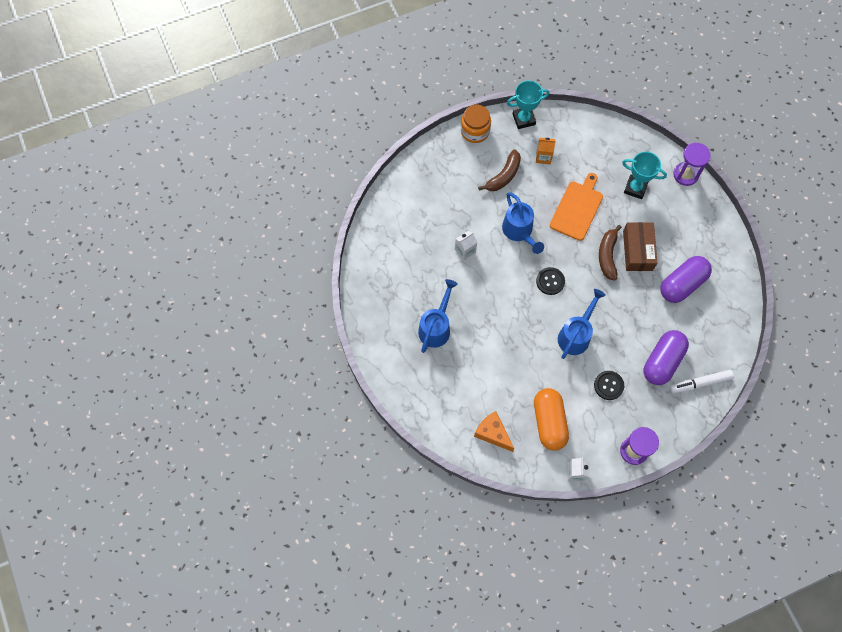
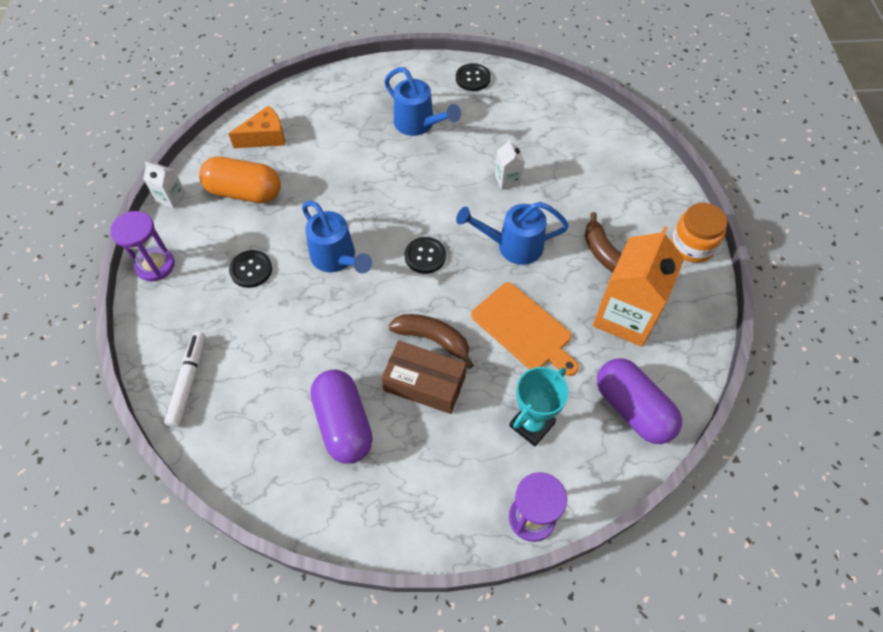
camera: 110 degrees right, 10 degrees down
(373, 305) = (473, 78): none -> black button
(523, 119) = (700, 313): turquoise trophy -> none
(543, 157) = (625, 316): orange carton -> orange carton, size x2.20
(662, 361) = (245, 346): purple capsule -> purple capsule (633, 409)

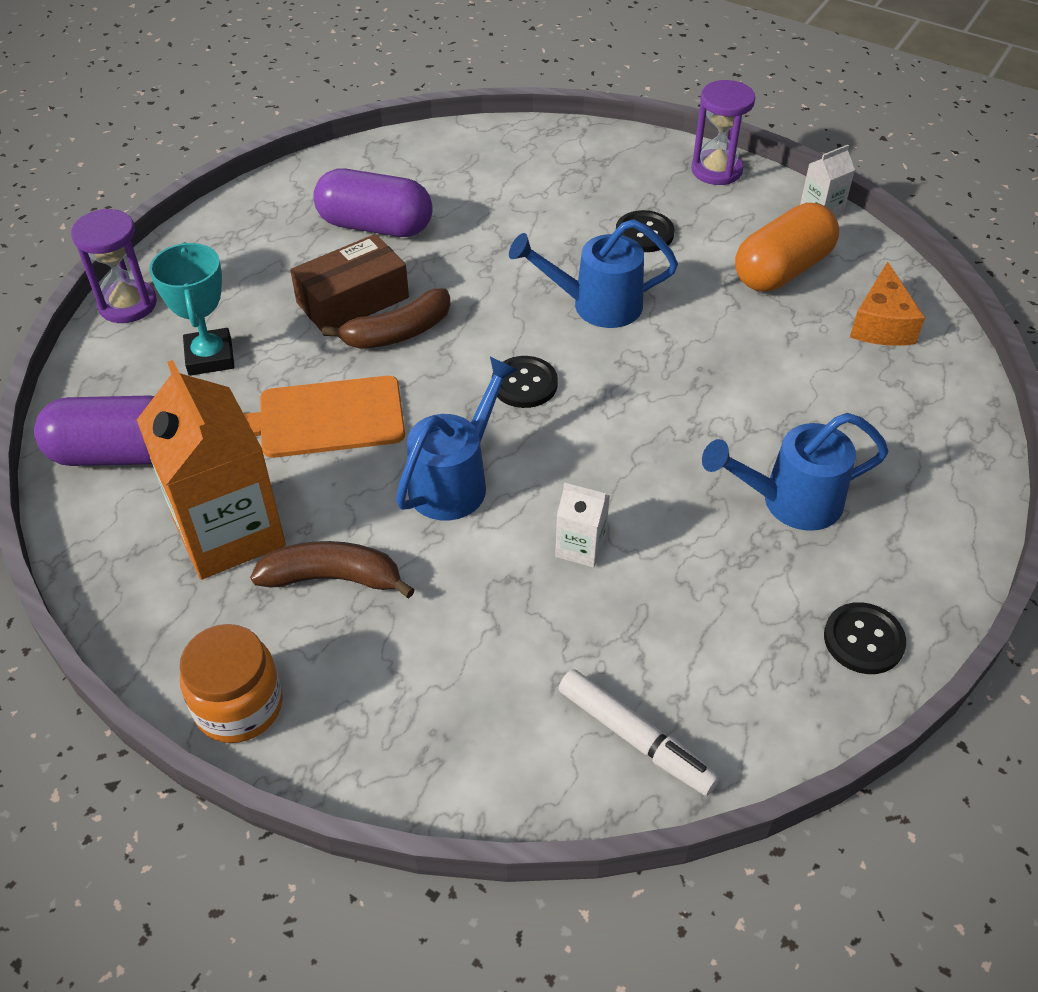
camera: 125 degrees right, 10 degrees down
(188, 382) = (535, 149): white marker -> white marker (635, 738)

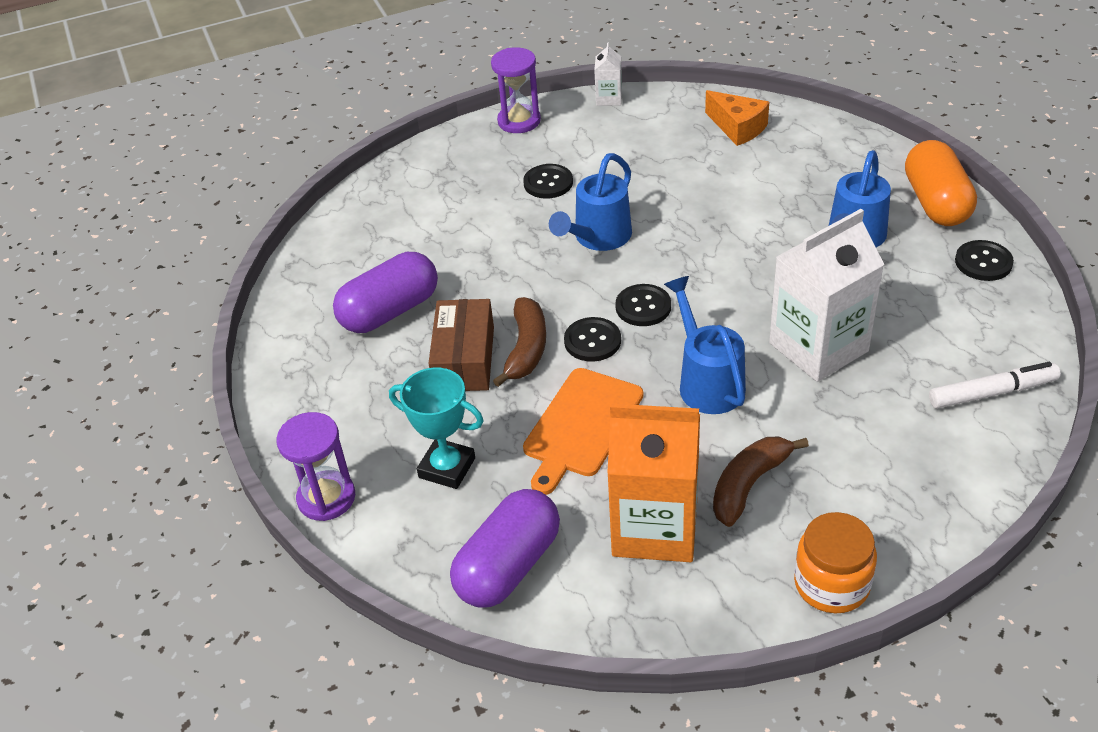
camera: 50 degrees left, 5 degrees down
(445, 371) = (592, 341): none -> black button
(580, 547) = (818, 347): white carton -> white carton, size x2.20
(782, 270) = (648, 142): orange capsule -> orange capsule (936, 202)

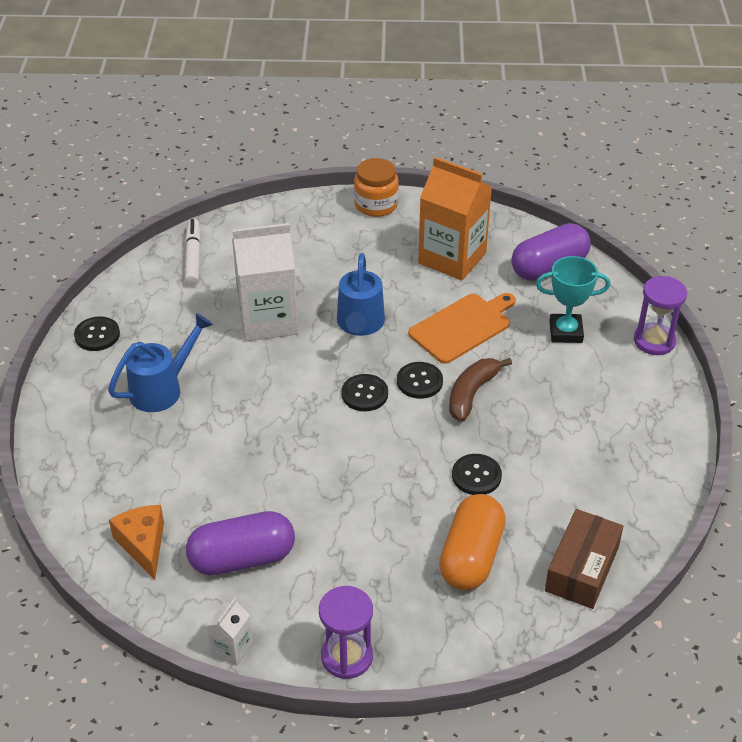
camera: 160 degrees left, 0 degrees up
(390, 311) = (568, 467): purple capsule -> purple capsule (242, 558)
(447, 468) = (565, 332): turquoise trophy -> turquoise trophy turned 45 degrees counterclockwise
(464, 359) = (522, 403): brown box -> brown box (582, 569)
(548, 183) = (365, 552): black button -> black button (476, 476)
(598, 238) = (358, 470): blue watering can -> none
(748, 485) = (382, 260): brown banana -> none
(936, 202) = (70, 394): orange capsule -> orange capsule (471, 556)
(992, 392) = (193, 257): white marker -> white marker turned 75 degrees clockwise

